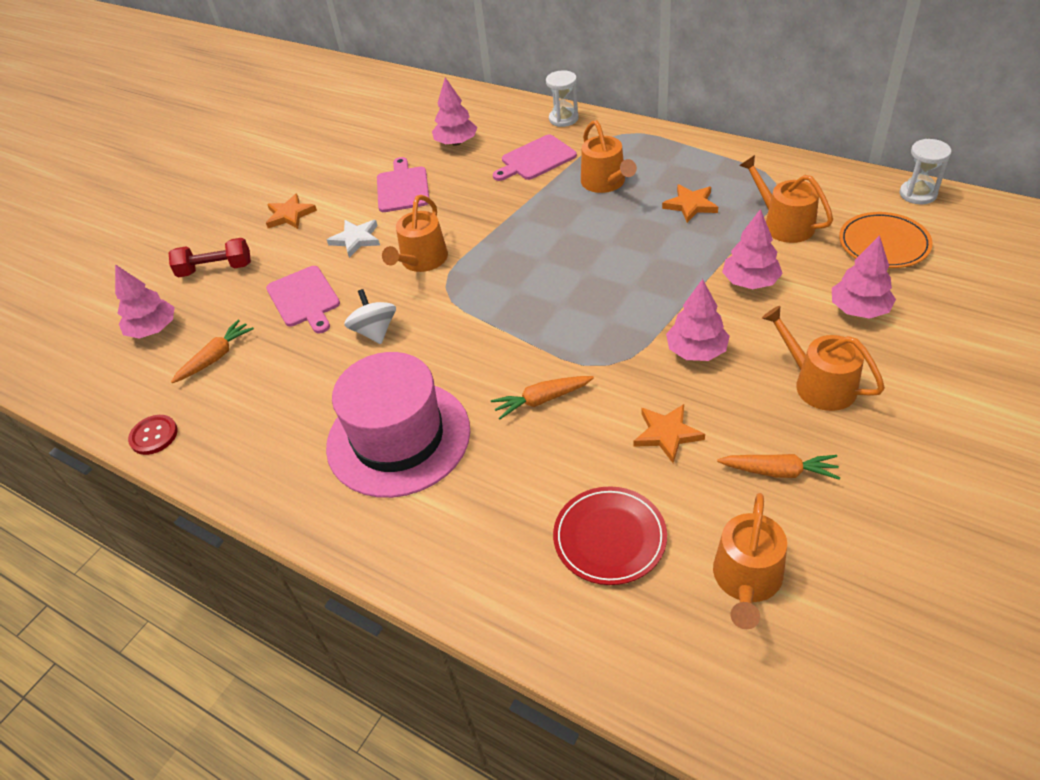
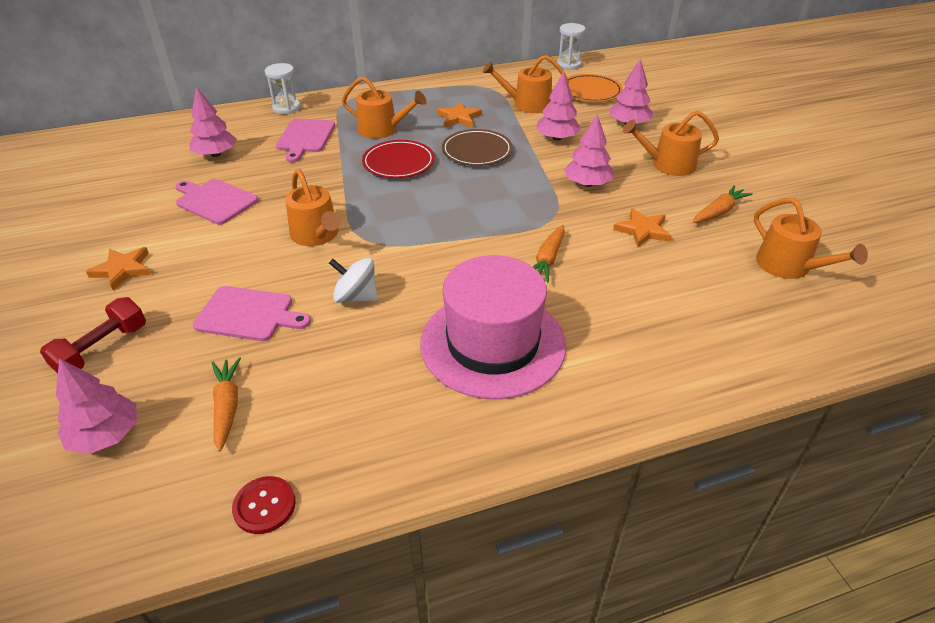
camera: 55 degrees left, 5 degrees down
(356, 239) = (229, 252): white star -> none
(609, 538) = (705, 298): red plate -> red plate (398, 163)
(650, 252) = (477, 151): none -> brown plate

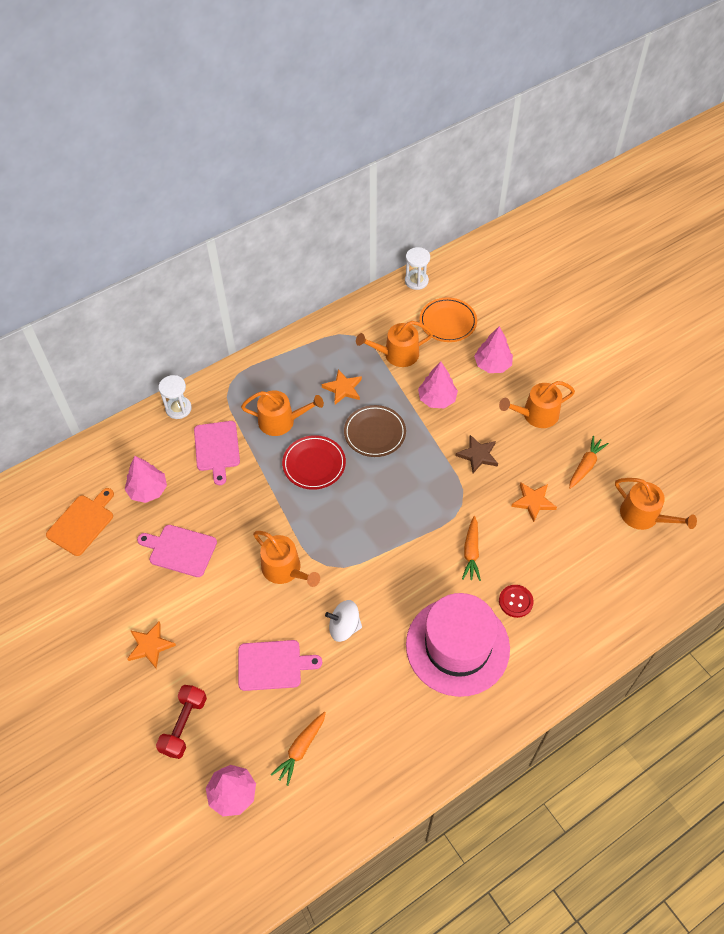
camera: 15 degrees left, 15 degrees up
(133, 166) = (82, 523): none -> orange cutting board
(227, 407) = (301, 749): orange carrot -> orange carrot turned 120 degrees counterclockwise
(264, 506) = (363, 814): red button -> red button (515, 601)
(587, 184) = (478, 455): pink tree -> brown star

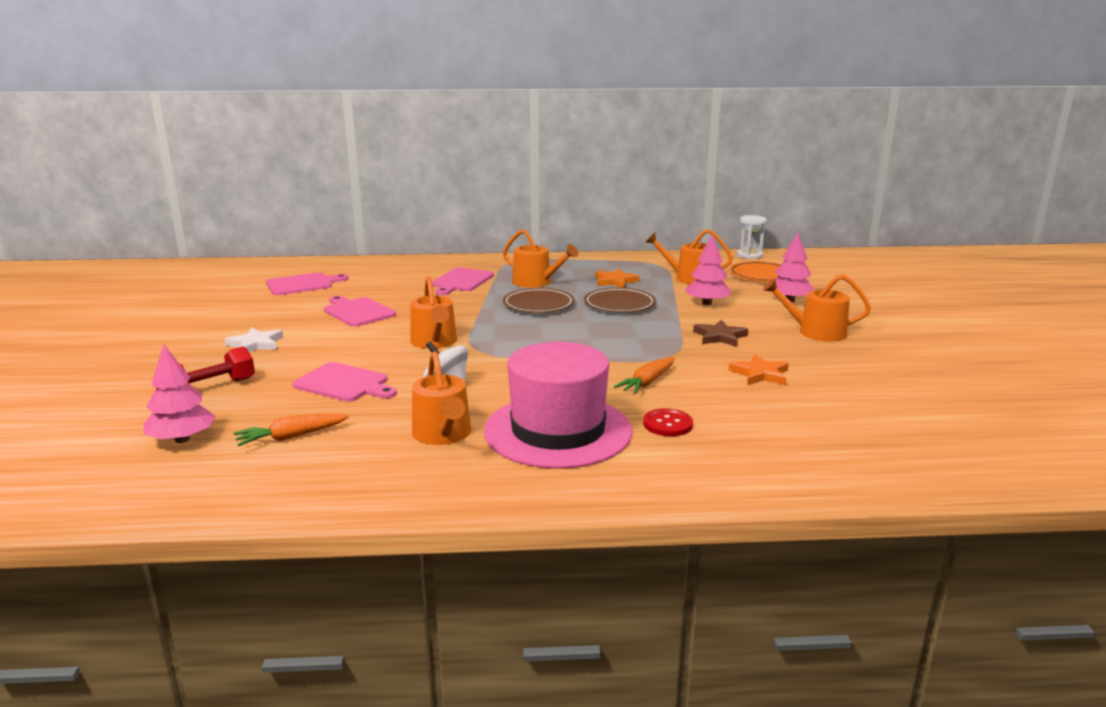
camera: 30 degrees right, 35 degrees down
(82, 523) = (302, 284): orange cutting board -> pink cutting board
(148, 490) = (376, 284): pink tree -> none
(150, 646) = (256, 344): orange star -> white star
(178, 408) = (456, 261): white hourglass -> none
(314, 464) = (538, 305): red plate -> brown plate
(585, 465) = (853, 370): orange carrot -> none
(644, 516) = (911, 417): orange watering can -> orange watering can (443, 434)

